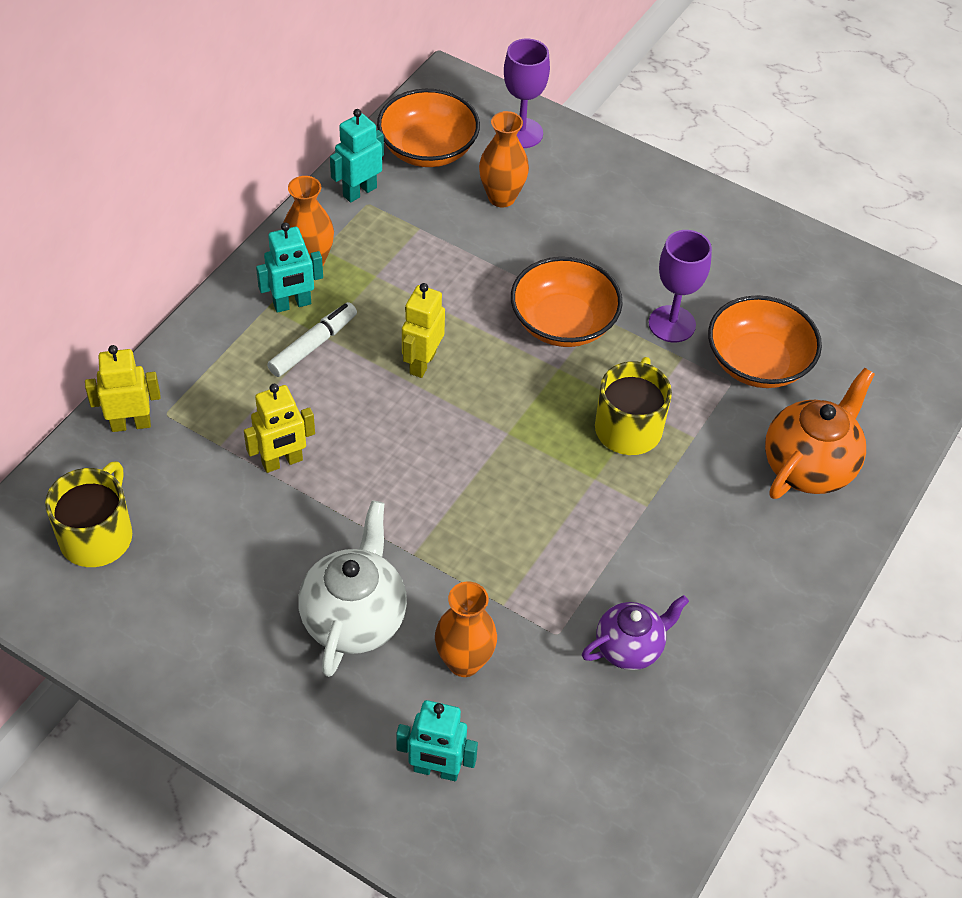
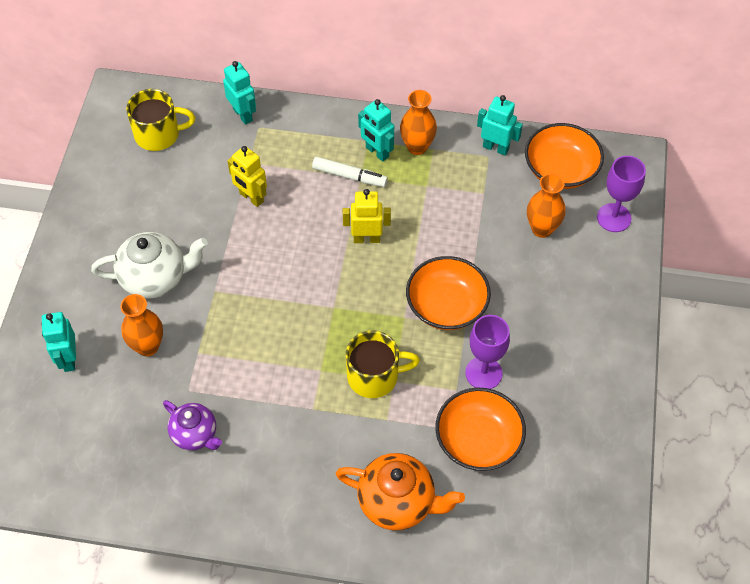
camera: 70 degrees right, 5 degrees up
(131, 424) = (243, 114): yellow robot -> turquoise robot

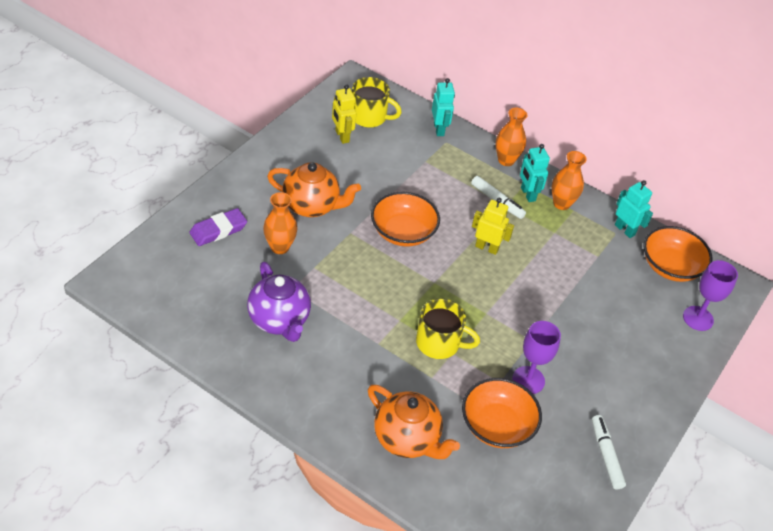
camera: 20 degrees right, 10 degrees down
(68, 359) = (218, 230): turquoise robot -> purple eraser
(155, 278) = (311, 206): white teapot -> orange teapot
(195, 435) = (279, 320): purple teapot -> purple teapot, size x1.54
(251, 197) = (413, 184): yellow robot -> yellow robot (342, 136)
(446, 306) = (524, 320): orange bowl -> orange bowl (403, 232)
(542, 229) = (632, 300): orange vase -> orange vase (506, 160)
(597, 418) = (606, 455): none -> white marker

